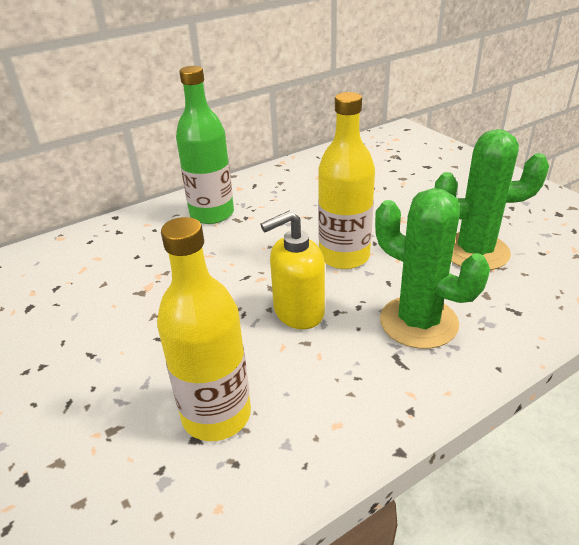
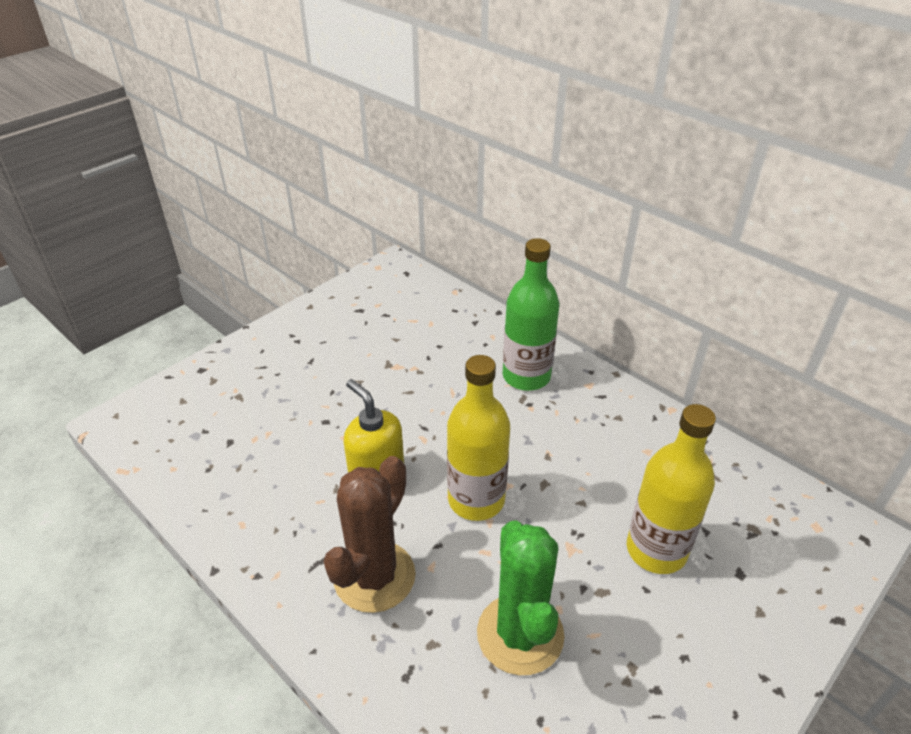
camera: 75 degrees right, 5 degrees up
(216, 415) = (251, 448): yellow bottle -> yellow bottle (656, 550)
(418, 322) = (374, 576): green cactus -> brown cactus

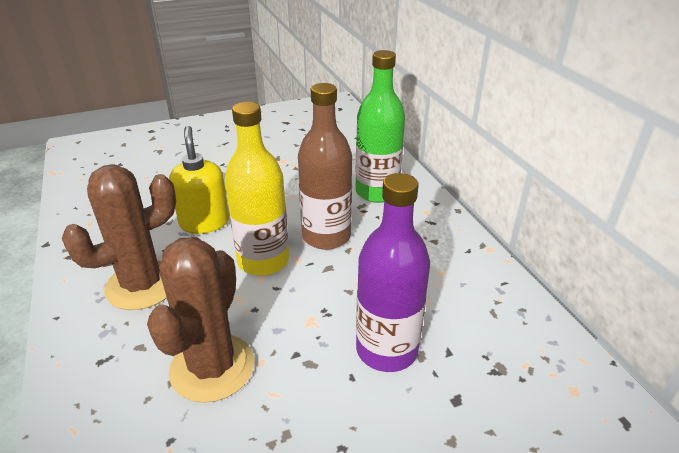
camera: 25 degrees right, 5 degrees down
(516, 448) = (326, 236): none -> brown bottle
(520, 634) = (212, 367): green cactus -> brown cactus
(656, 550) = (386, 350): yellow bottle -> purple bottle

